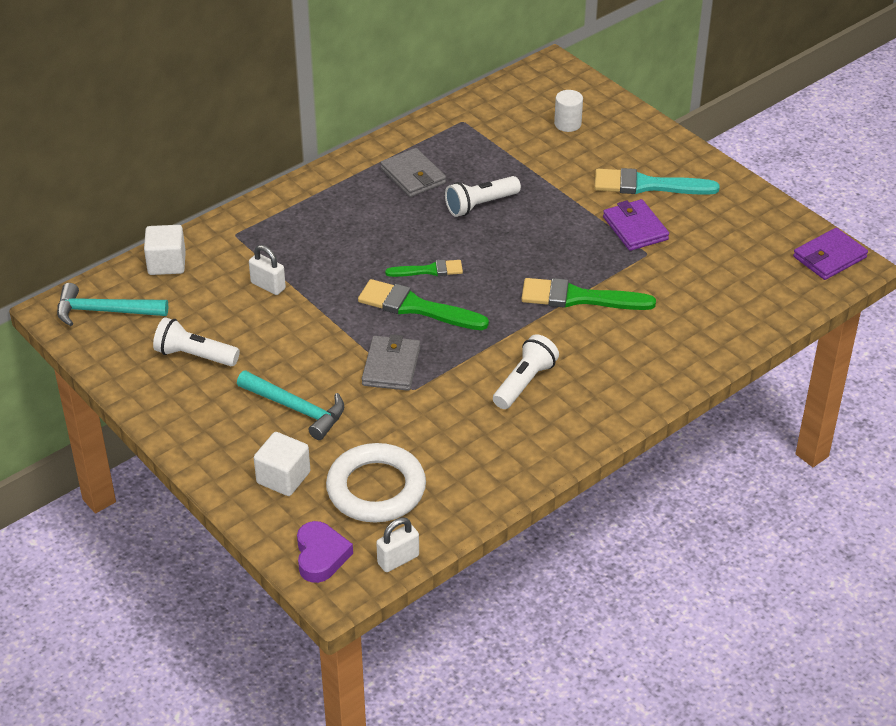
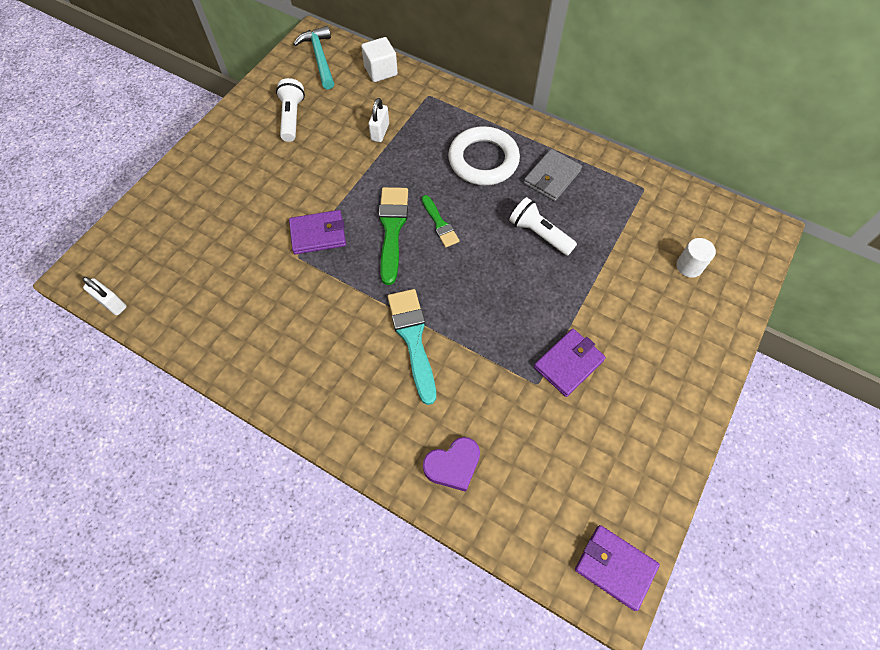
camera: 70 degrees right, 20 degrees up
(283, 477) = (183, 207): white cube -> none
(296, 409) = (254, 191): turquoise hammer -> none
(321, 556) = (109, 254): purple heart -> purple heart (453, 465)
(376, 488) = (183, 266): white ring -> white ring (483, 160)
(391, 366) = (318, 234): grey wallet -> purple wallet
(524, 383) = (328, 332): white flashlight -> none
(579, 298) = (451, 343): green brush -> none
(647, 185) = (637, 357): turquoise brush -> turquoise brush (413, 339)

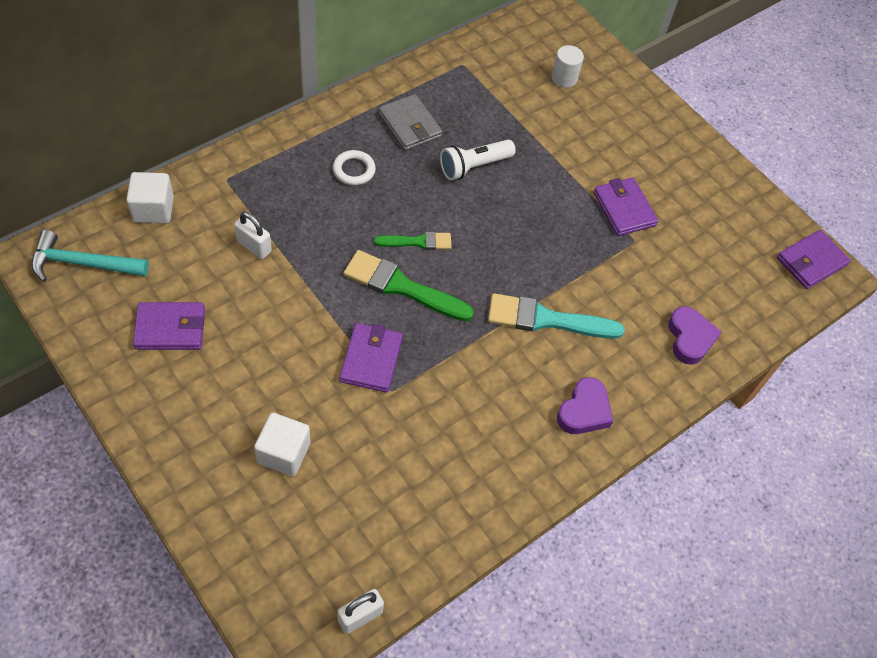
camera: 75 degrees left, 5 degrees down
(222, 213) = (284, 453): none -> white cube
(292, 118) = (170, 328): white flashlight -> purple wallet
(336, 397) = (584, 411): none -> purple heart
(483, 160) = (354, 170): white ring -> white ring, size x0.50

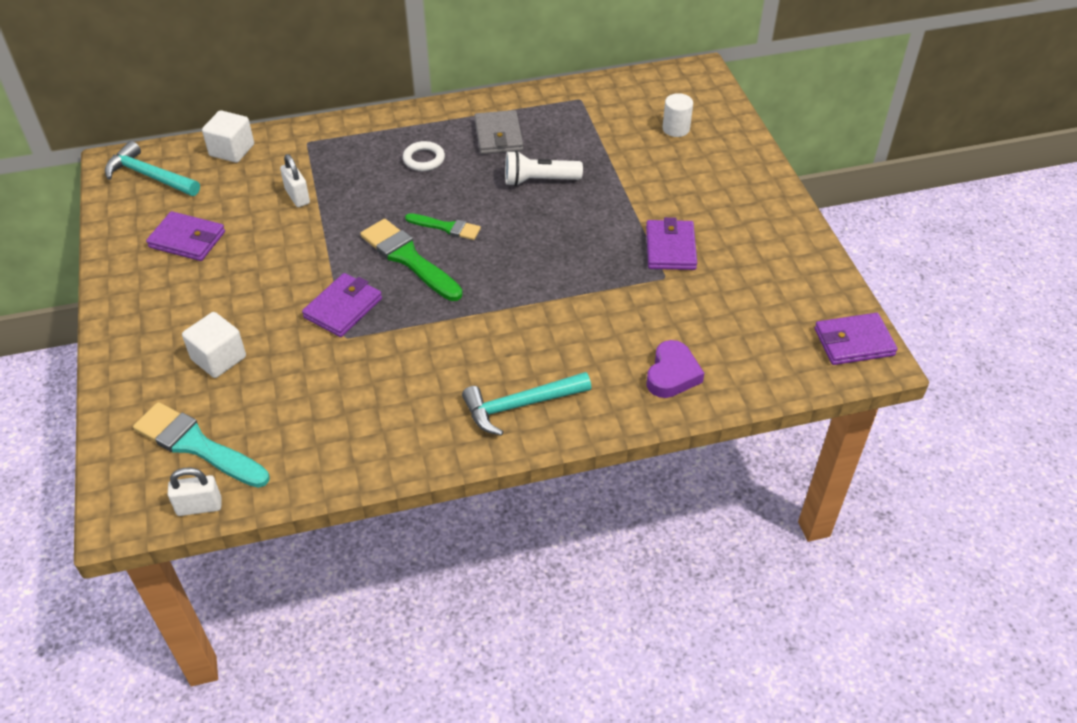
camera: 30 degrees right, 10 degrees down
(546, 319) = (531, 320): turquoise brush -> turquoise brush (196, 445)
(584, 411) = (520, 405): purple heart -> turquoise hammer

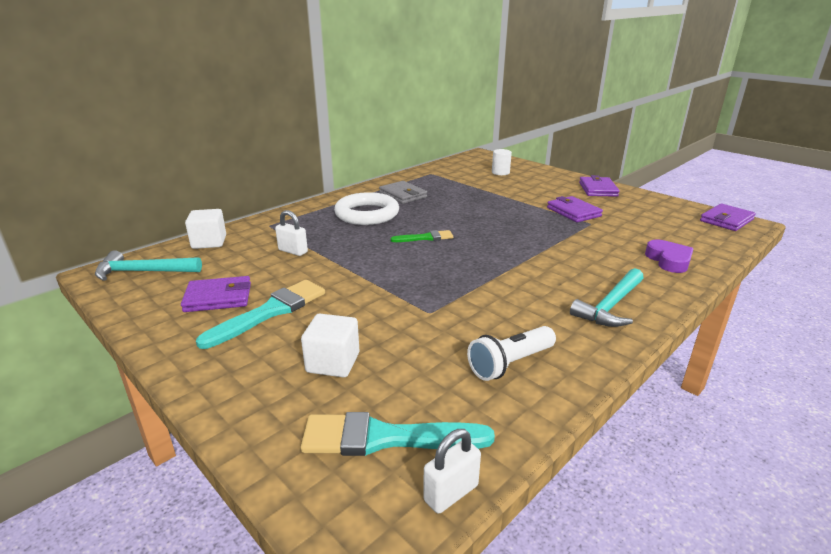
camera: 30 degrees left, 20 degrees down
(215, 277) = (270, 312): none -> turquoise brush
(343, 308) = (405, 297): purple wallet -> purple wallet (598, 189)
(408, 258) = (420, 258): green brush -> none
(424, 159) = (367, 214): white ring -> white ring, size x1.98
(539, 180) = (455, 205): white flashlight -> white flashlight (510, 363)

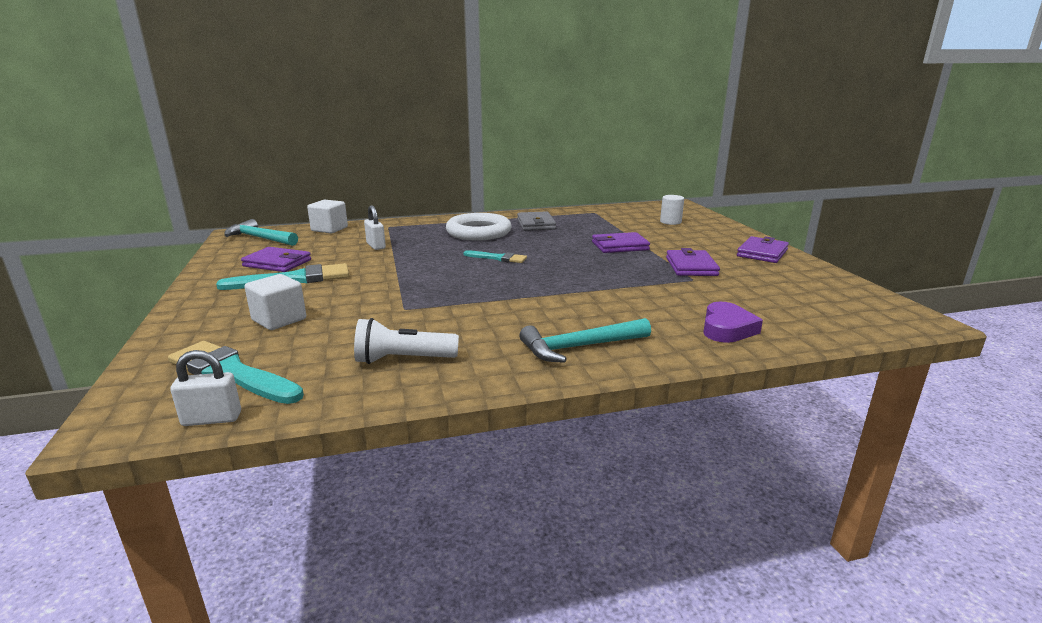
camera: 30 degrees right, 5 degrees down
(425, 238) = (498, 258): green brush -> turquoise brush
(726, 220) = (891, 311): purple wallet -> purple wallet (620, 246)

